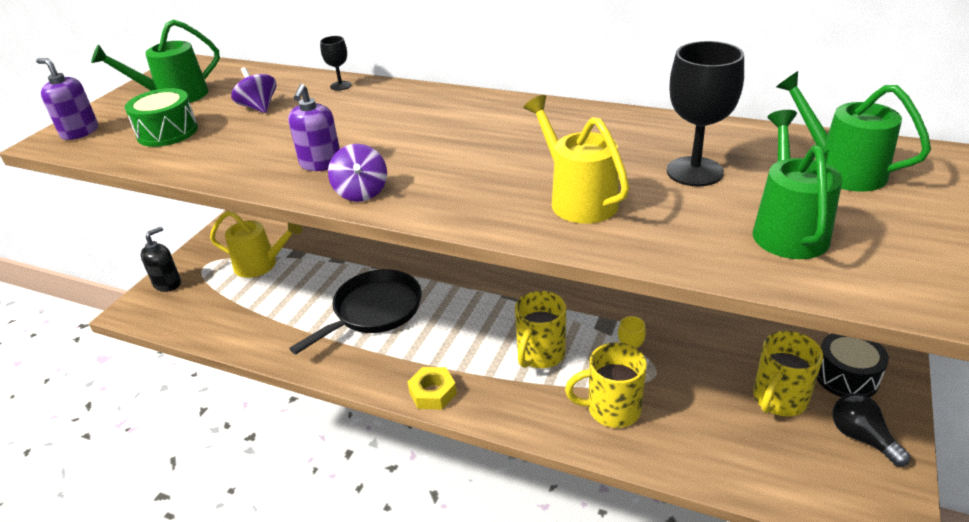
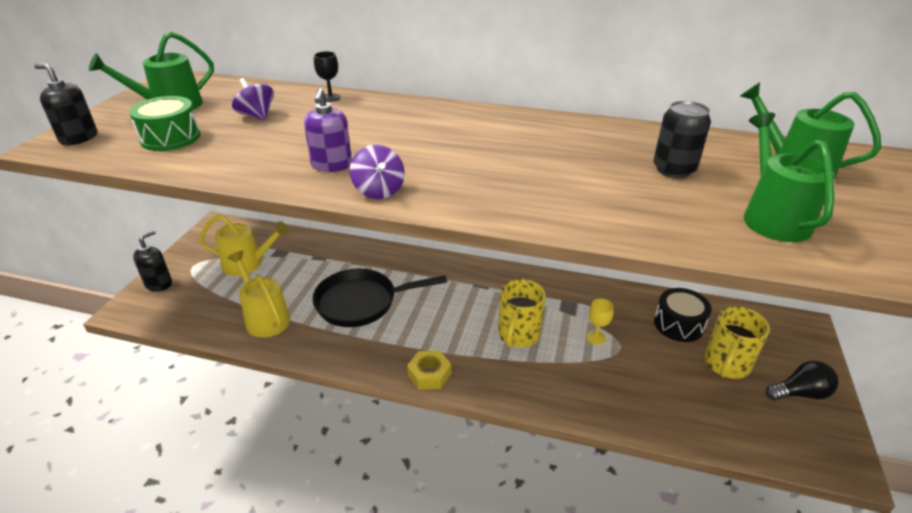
camera: 10 degrees left, 0 degrees up
(80, 132) = (79, 138): purple soap dispenser -> black soap dispenser
(374, 311) = (361, 302): black pan -> black pan turned 135 degrees counterclockwise
(577, 199) = (581, 194): yellow watering can -> yellow watering can (265, 317)
(612, 409) = (590, 380): yellow mug -> none
(694, 171) = (674, 169): black goblet -> black can
(846, 376) = (774, 342): black drum -> black drum (678, 324)
(861, 438) = (800, 393): black light bulb -> black light bulb turned 120 degrees clockwise

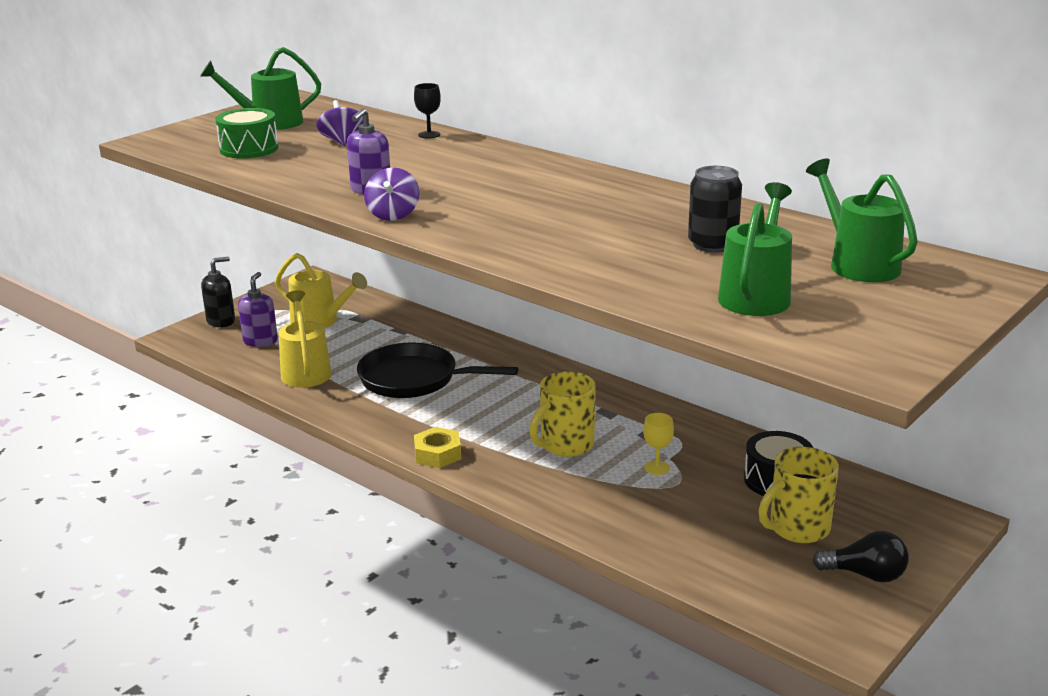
camera: 25 degrees right, 10 degrees down
(79, 138) = (173, 138): black soap dispenser -> none
(207, 296) = (260, 341): none -> purple soap dispenser

